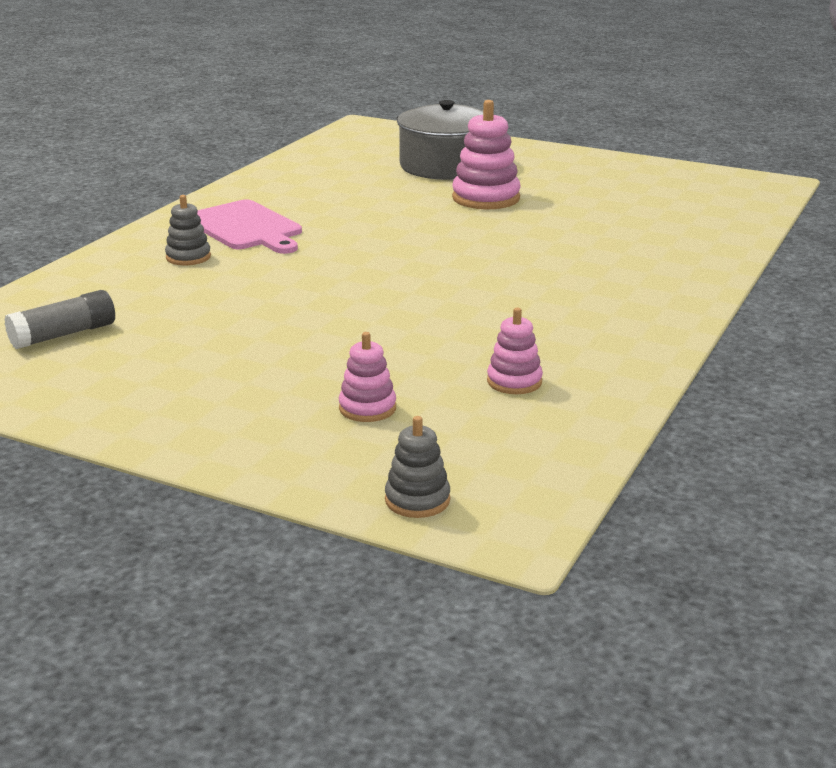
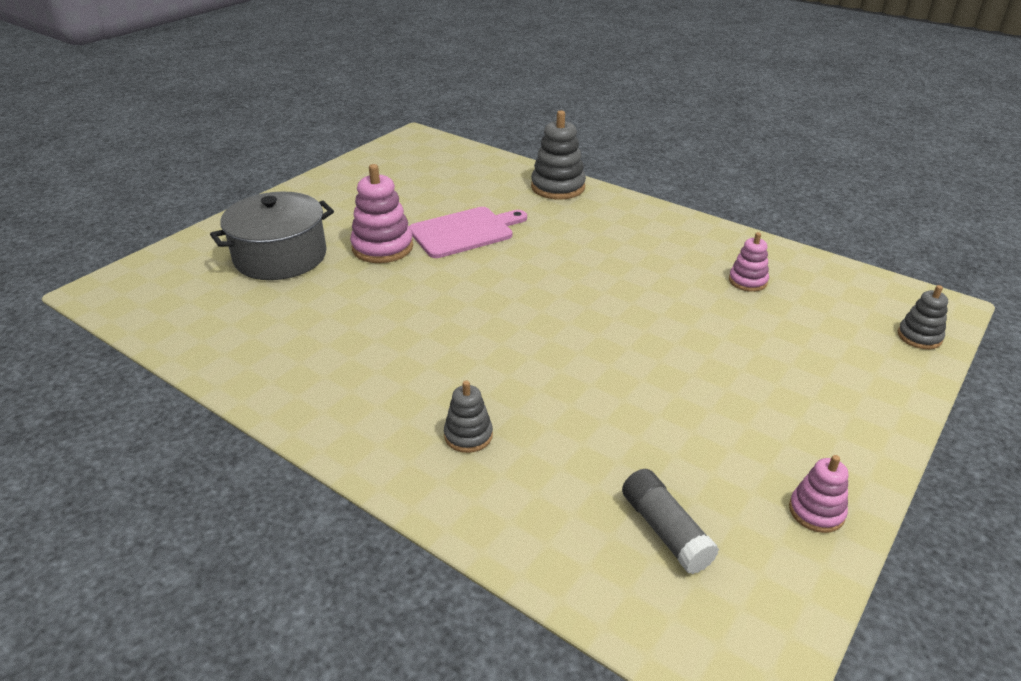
camera: 80 degrees left, 10 degrees up
(246, 227) = (395, 391): pink cutting board -> pink cutting board (465, 232)
(367, 408) = (798, 346): pink stacking toy -> pink stacking toy (816, 511)
(699, 264) = (558, 187): none -> grey stacking toy

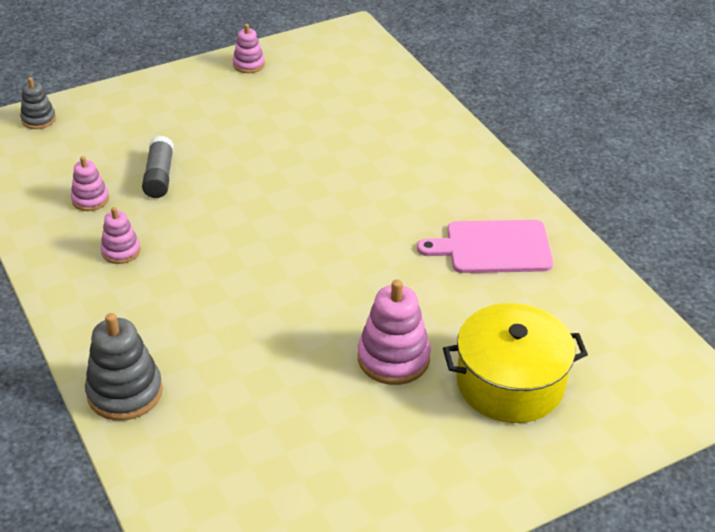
camera: 155 degrees left, 5 degrees up
(280, 256) = (510, 383): grey pot -> yellow pot
(465, 232) = (291, 351): pink cutting board -> pink cutting board (493, 247)
(468, 435) = (414, 155): grey stacking toy -> none
(665, 530) = (336, 80): grey glue stick -> grey glue stick (159, 176)
(666, 253) = (121, 251): none -> pink stacking toy

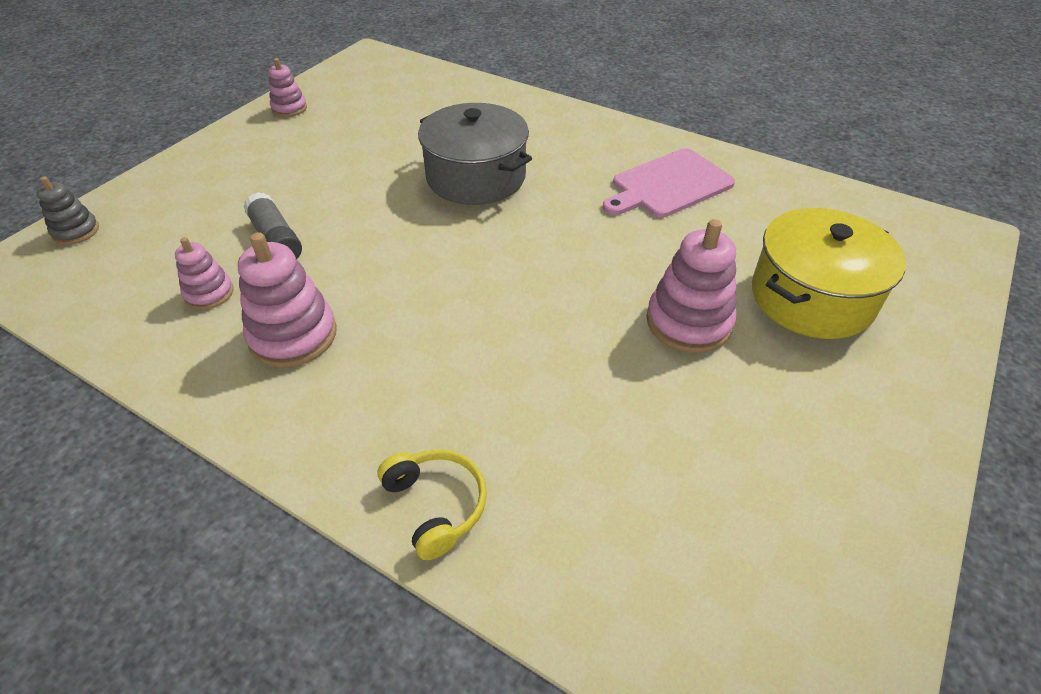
camera: 30 degrees left, 5 degrees up
(121, 251) = (293, 335): pink stacking toy -> pink stacking toy, size x1.72
(125, 392) = (436, 505): grey stacking toy -> yellow headphones
(342, 180) = (476, 177): none -> grey pot

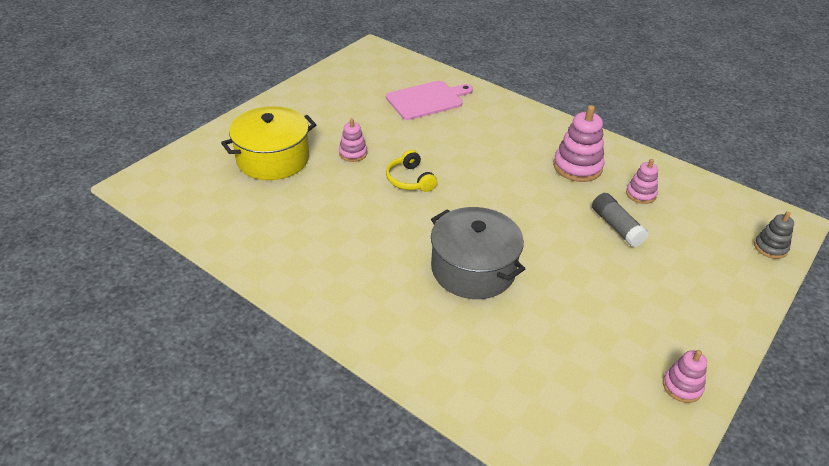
camera: 175 degrees left, 5 degrees down
(436, 505) = (491, 102): yellow headphones -> yellow headphones (410, 180)
(668, 185) = (315, 245): pink cutting board -> pink cutting board (427, 100)
(688, 322) = (353, 153): pink stacking toy -> pink stacking toy, size x0.58

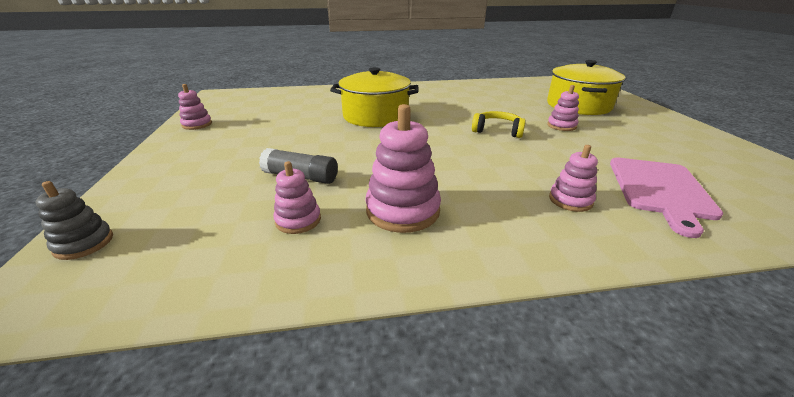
camera: 135 degrees right, 10 degrees down
(473, 269) = (375, 116): grey pot -> yellow pot
(482, 122) = (570, 200): none -> pink stacking toy

